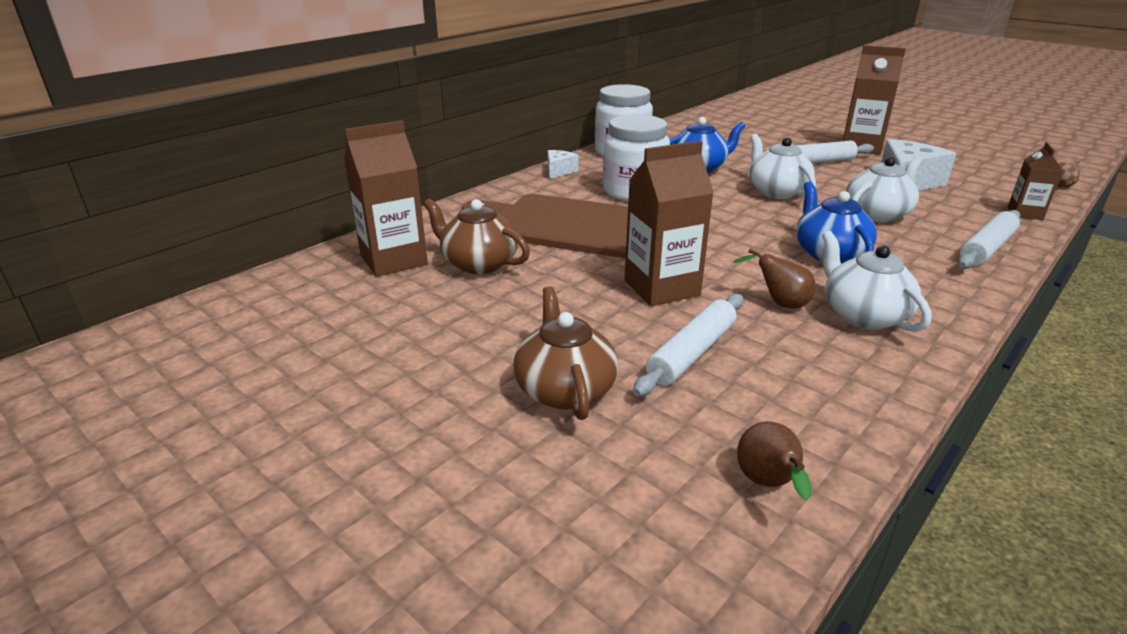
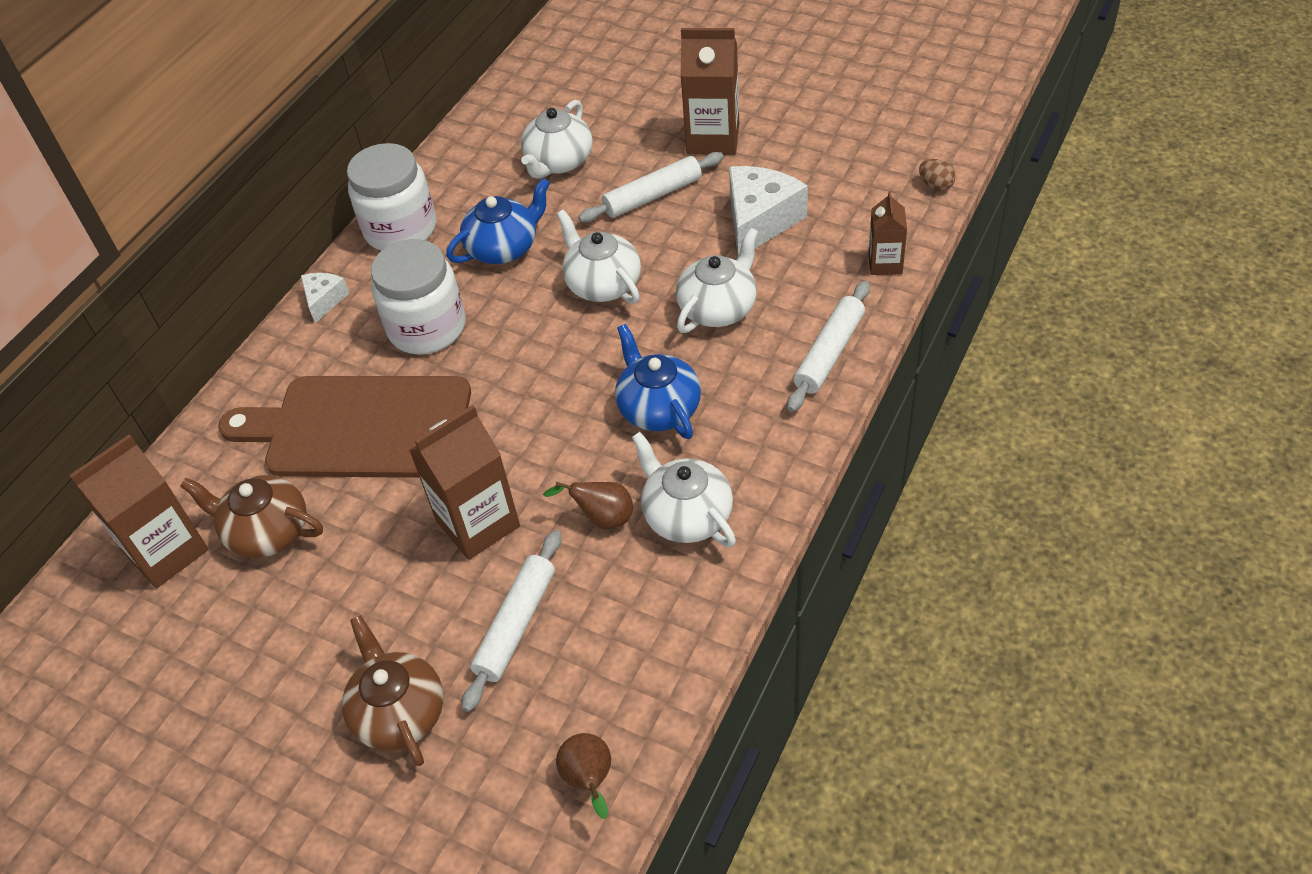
camera: 10 degrees left, 20 degrees up
(742, 142) = (558, 162): none -> white teapot

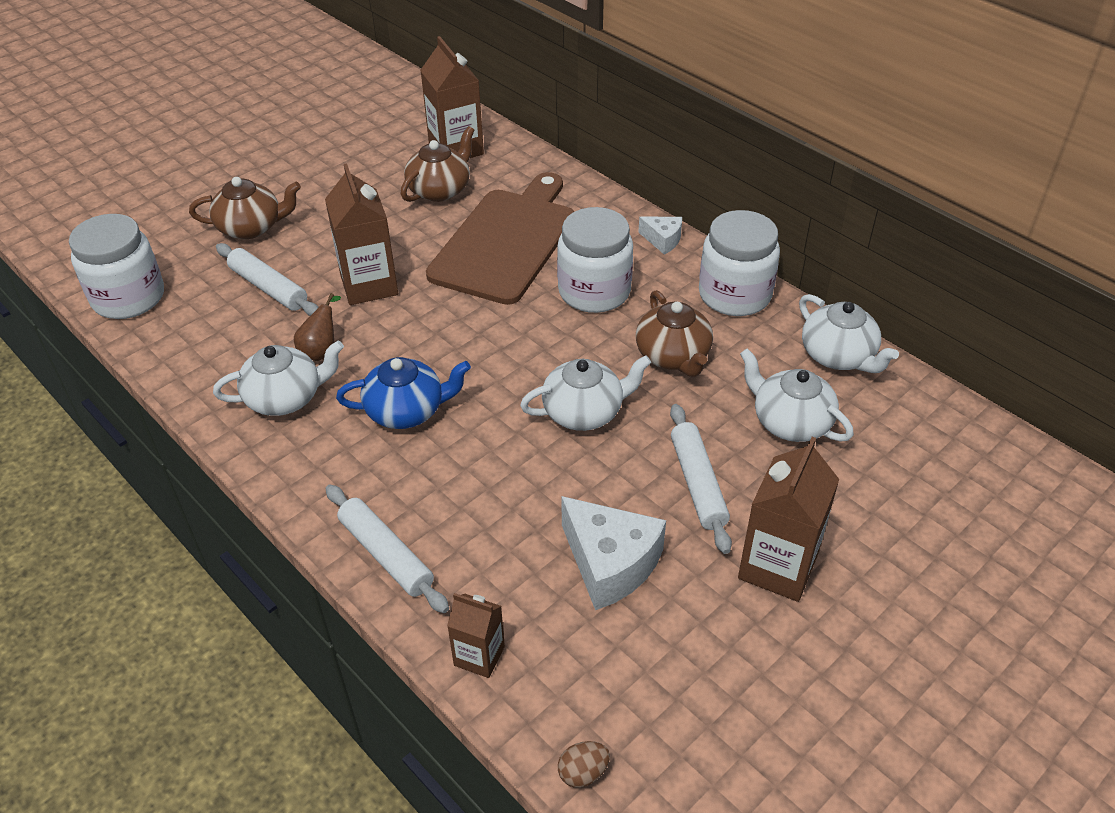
camera: 105 degrees right, 5 degrees down
(504, 247) = (673, 356): blue teapot -> brown teapot
(589, 780) = (128, 298): brown pear -> white jar
(718, 308) = (500, 488): white teapot -> white teapot (838, 356)

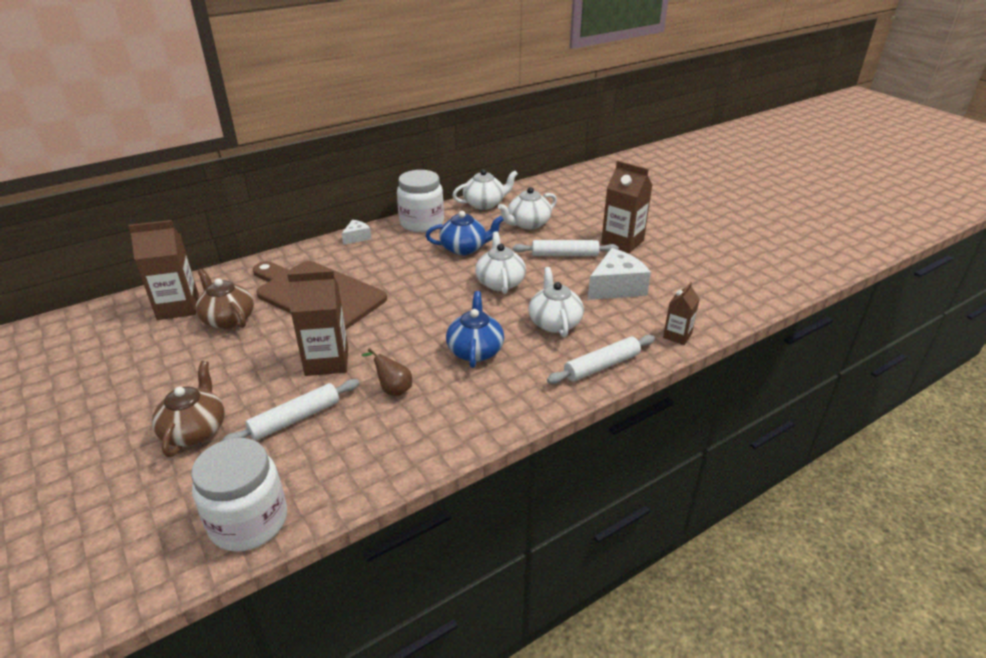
camera: 80 degrees left, 10 degrees down
(285, 398) = (440, 409): white teapot -> white teapot (554, 322)
(583, 772) = (744, 310): brown egg -> none
(594, 291) = (392, 266): white jar -> none
(673, 356) = (464, 248): brown teapot -> blue teapot

